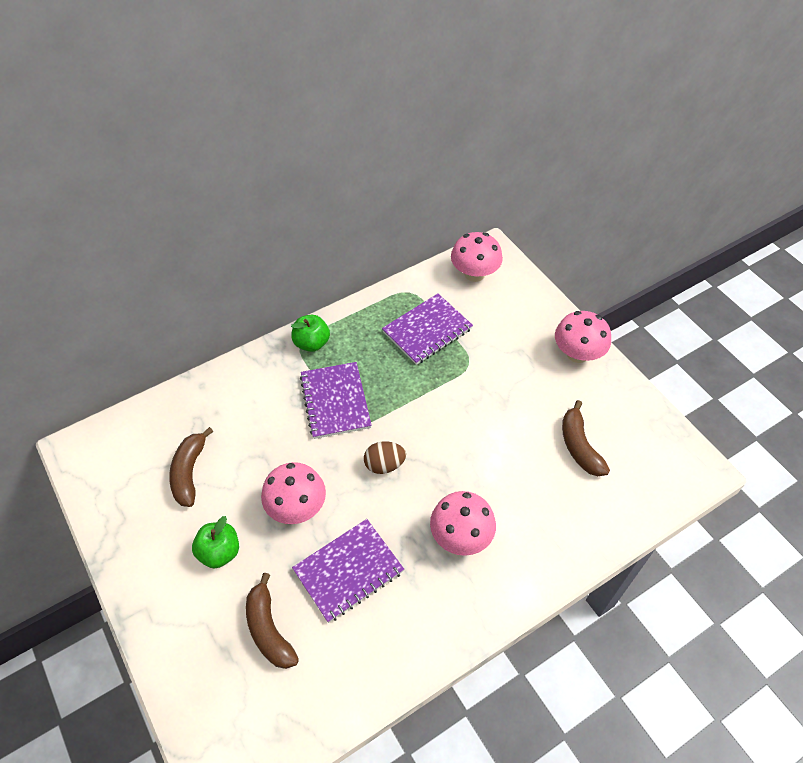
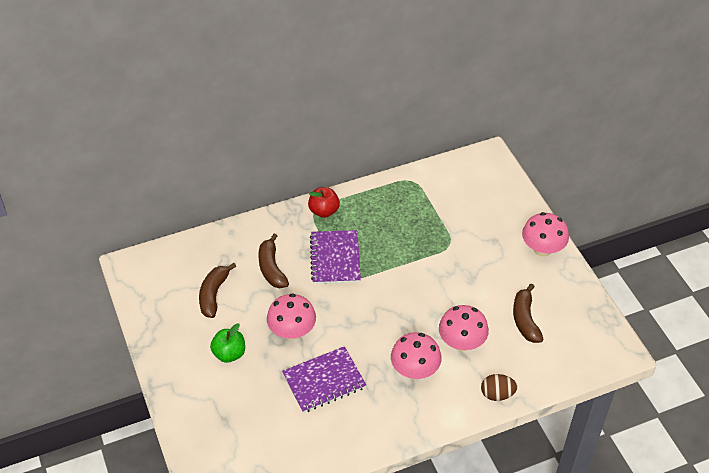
camera: 10 degrees right, 5 degrees down
(269, 629) = (258, 411): brown banana -> brown banana (271, 268)
(312, 343) = (324, 211): green apple -> red apple
(384, 465) = (365, 311): brown egg -> brown egg (497, 394)
(427, 330) = (420, 213): purple notebook -> none
(474, 274) = (470, 173): pink mushroom -> pink mushroom (461, 342)

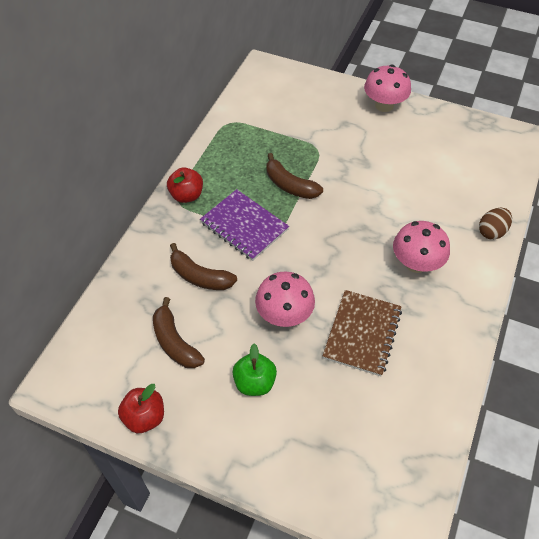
camera: 45 degrees left, 5 degrees up
(153, 321) = (144, 417): none -> red apple
(324, 381) = (362, 333): purple notebook -> brown notebook
(461, 342) = (420, 214): pink mushroom -> none
(525, 319) = (438, 163): brown banana -> brown banana (290, 185)

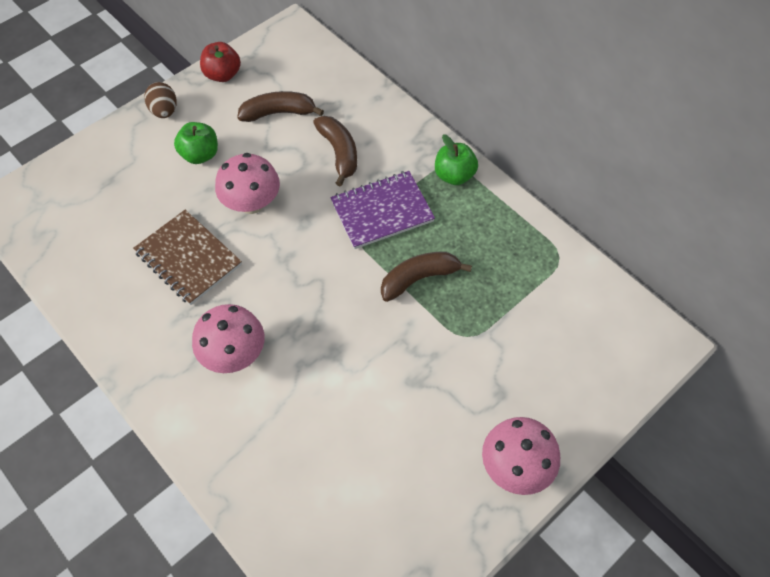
camera: 115 degrees right, 5 degrees up
(186, 195) = (454, 175): red apple -> green apple
(200, 276) = (339, 153): brown banana -> brown banana turned 105 degrees clockwise
(491, 232) = (223, 470): brown egg -> brown egg (164, 111)

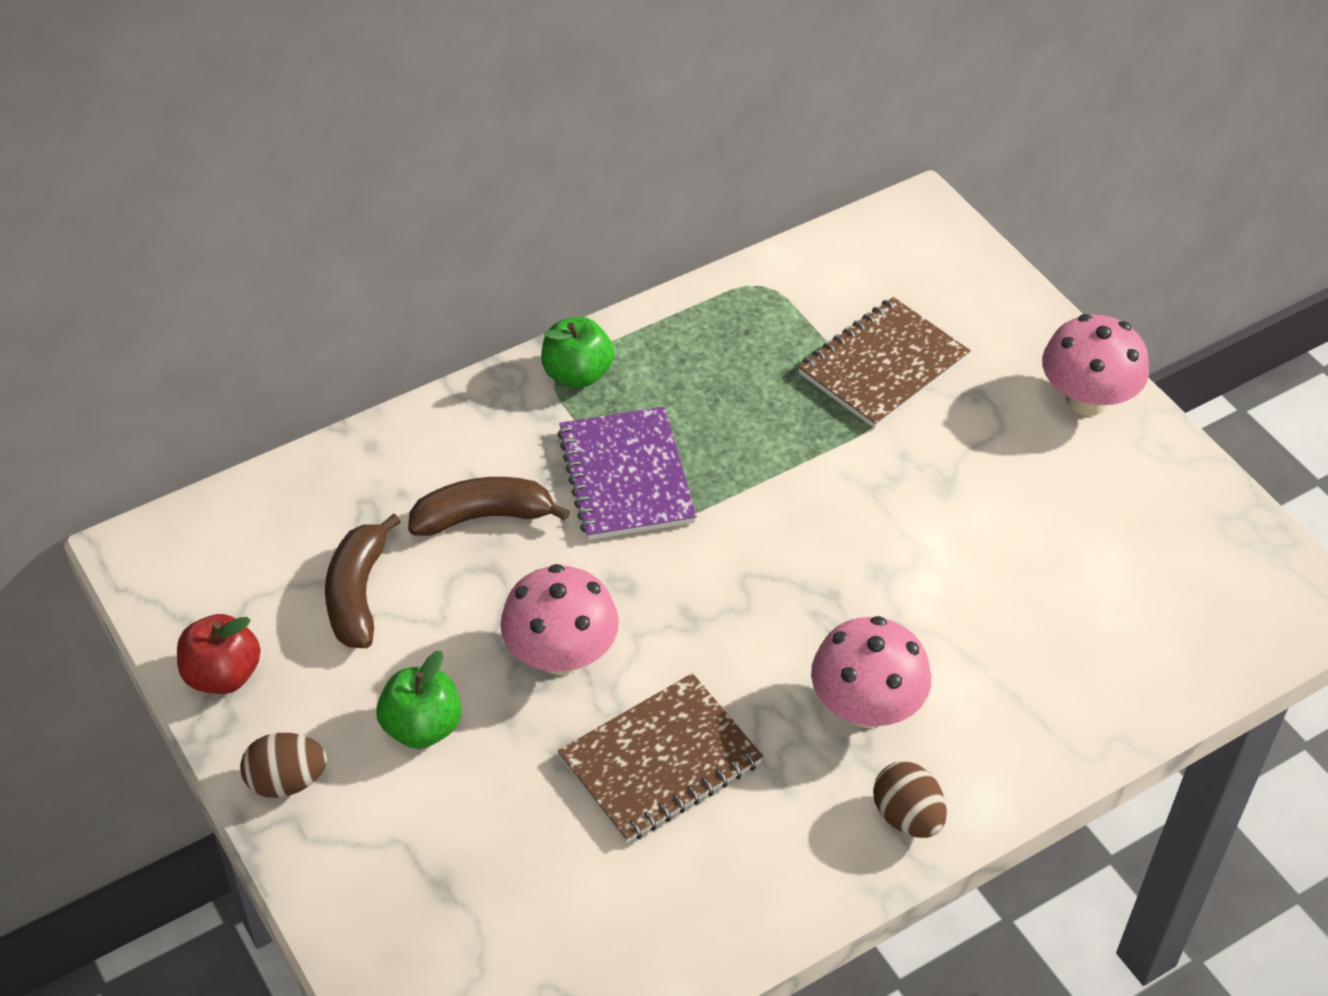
camera: 80 degrees left, 10 degrees down
(160, 384) = (907, 817): none -> brown egg
(419, 279) = (768, 451): brown banana -> none
(509, 334) = (883, 366): none -> brown notebook

